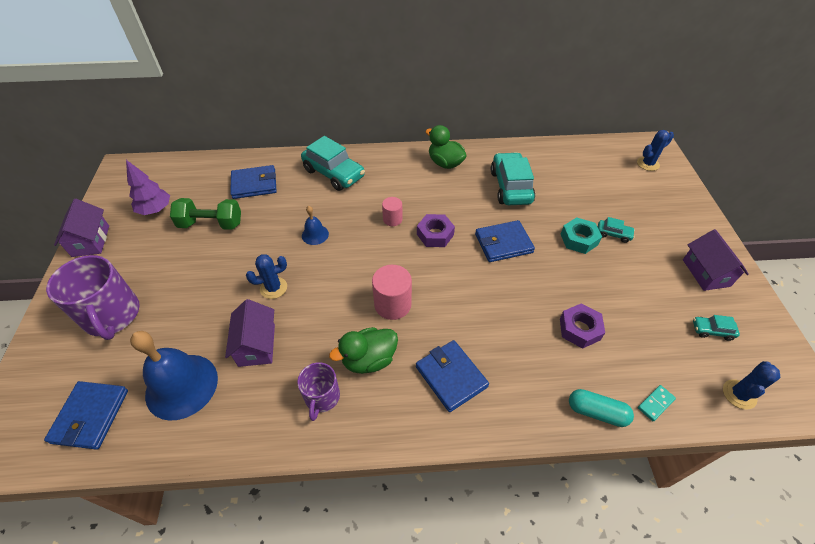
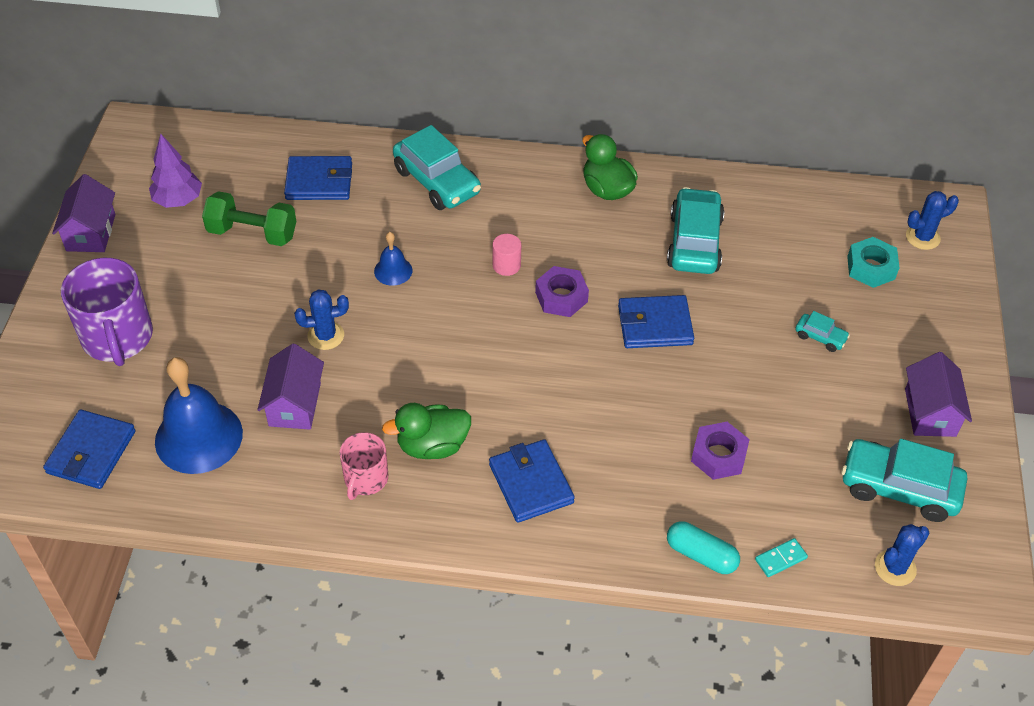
camera: 10 degrees right, 0 degrees up
(322, 397) = (365, 479): purple mug -> pink mug
(392, 304) = (478, 383): pink cylinder -> none
(579, 239) = (766, 336): turquoise nut -> turquoise nut (871, 268)
(712, 331) = (899, 488): turquoise car -> turquoise car, size x2.14

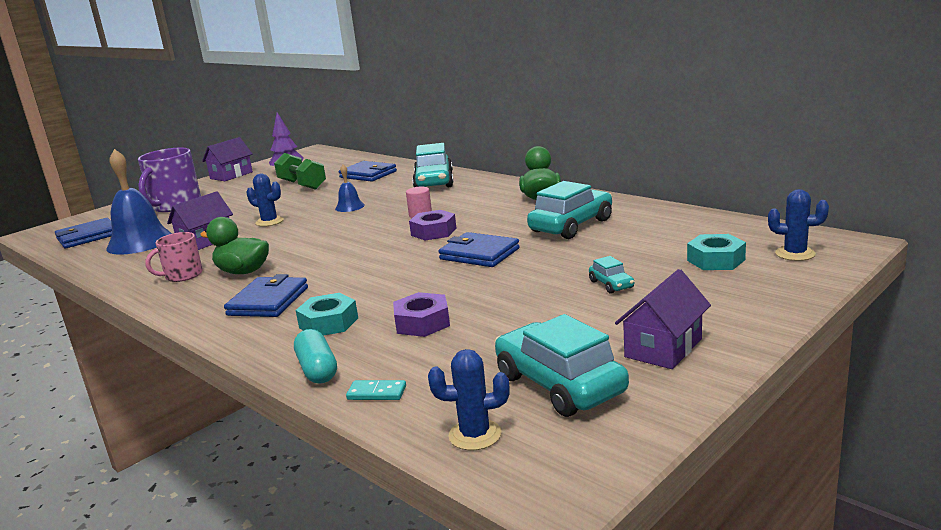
camera: 40 degrees right, 30 degrees down
(634, 490) = (329, 323): none -> turquoise nut

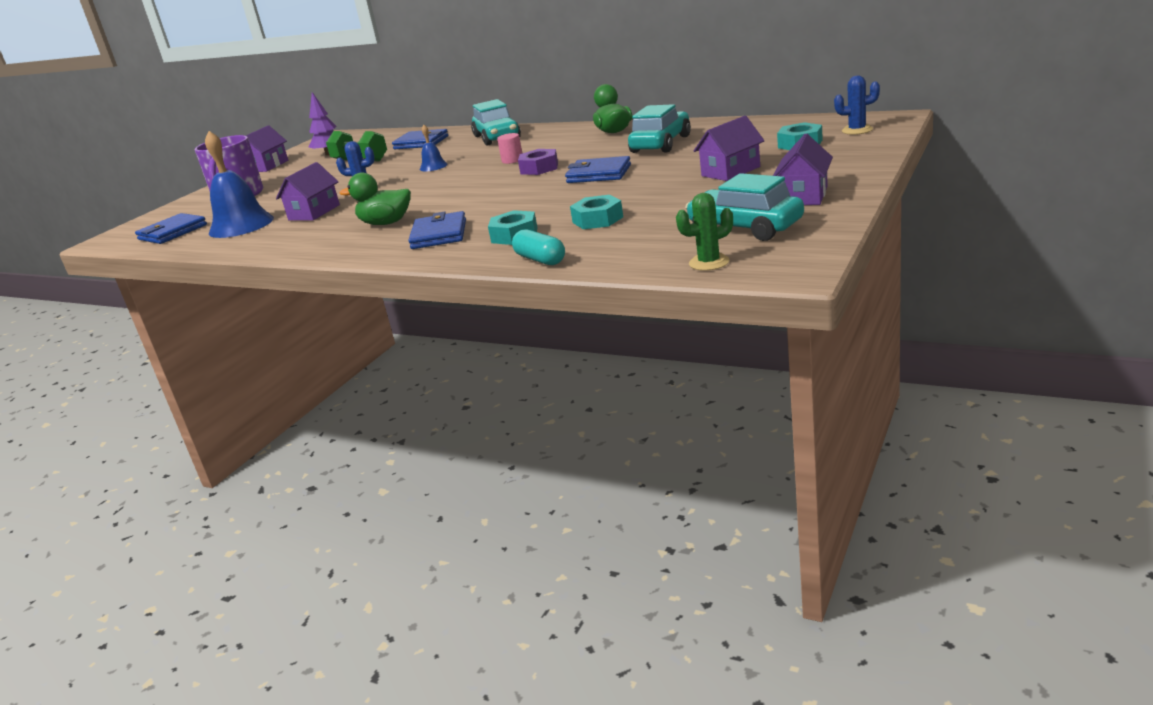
camera: 15 degrees left, 5 degrees up
(183, 275) = (326, 236): pink mug -> none
(376, 393) = (607, 260): turquoise domino -> none
(422, 323) = (597, 219): purple nut -> turquoise nut
(475, 435) = (709, 262): blue cactus -> green cactus
(611, 284) = (731, 171): turquoise car -> purple house

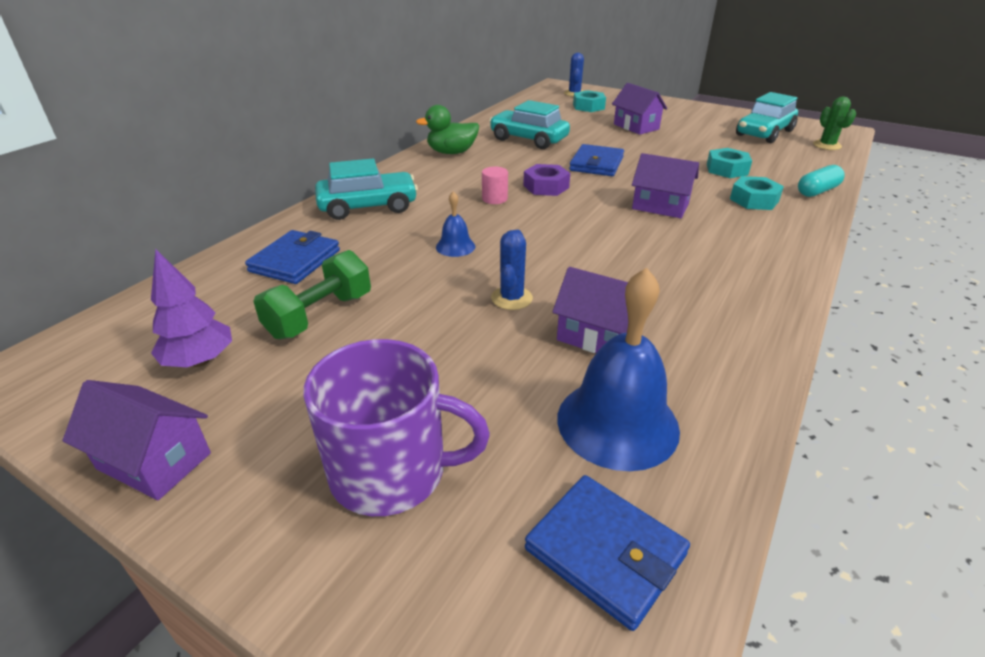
camera: 90 degrees left, 10 degrees up
(386, 223) = (684, 269): green duck -> none
(439, 234) = (739, 235): blue wallet -> none
(803, 196) = (708, 116): purple house -> purple house (660, 206)

